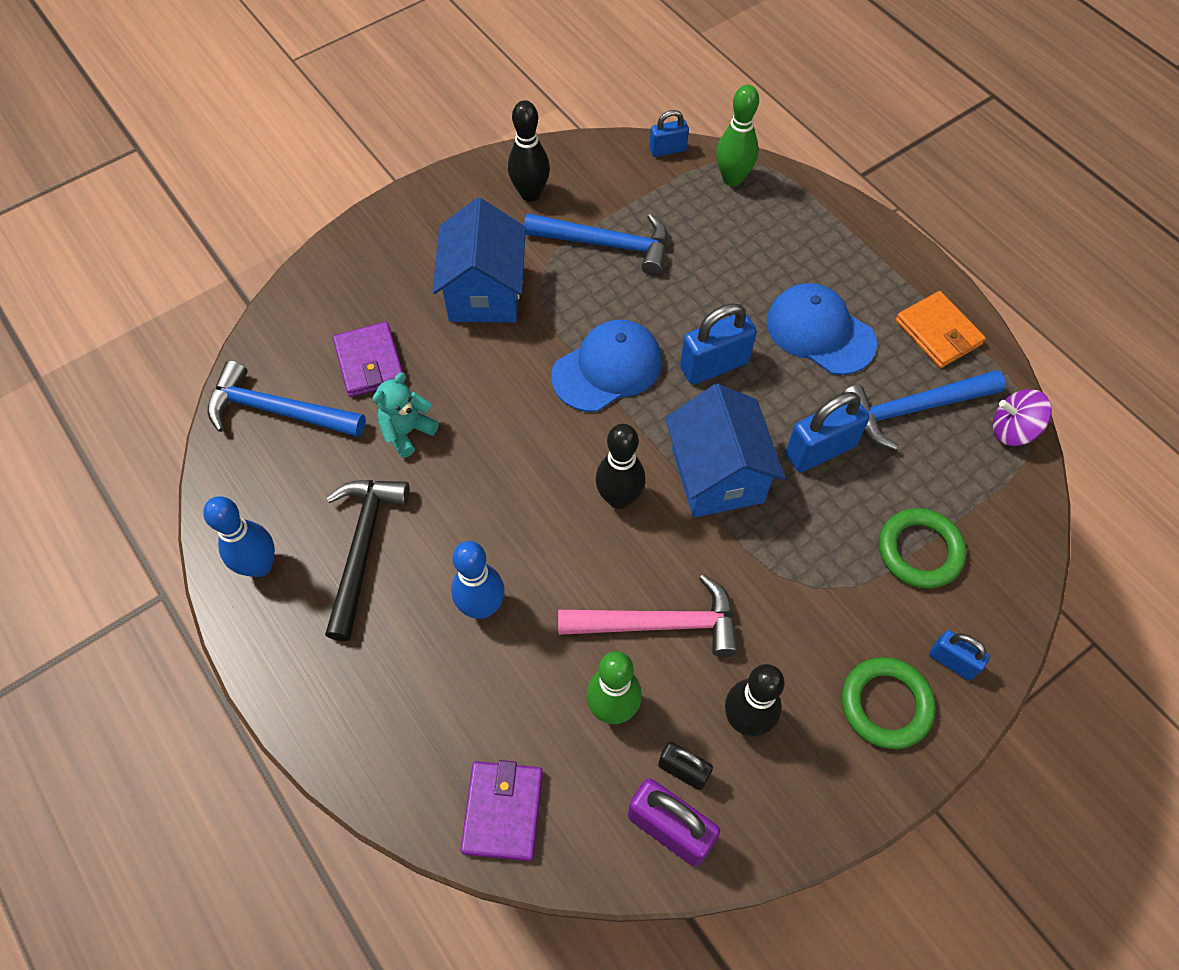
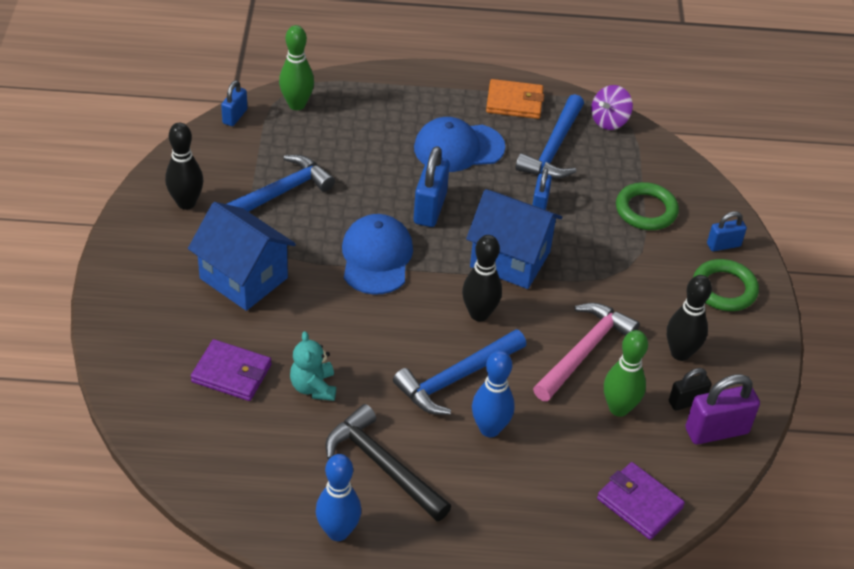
camera: 55 degrees left, 15 degrees down
(278, 410) = (215, 448): blue hammer -> blue hammer (456, 378)
(820, 450) = (539, 204): blue padlock -> blue padlock, size x0.60

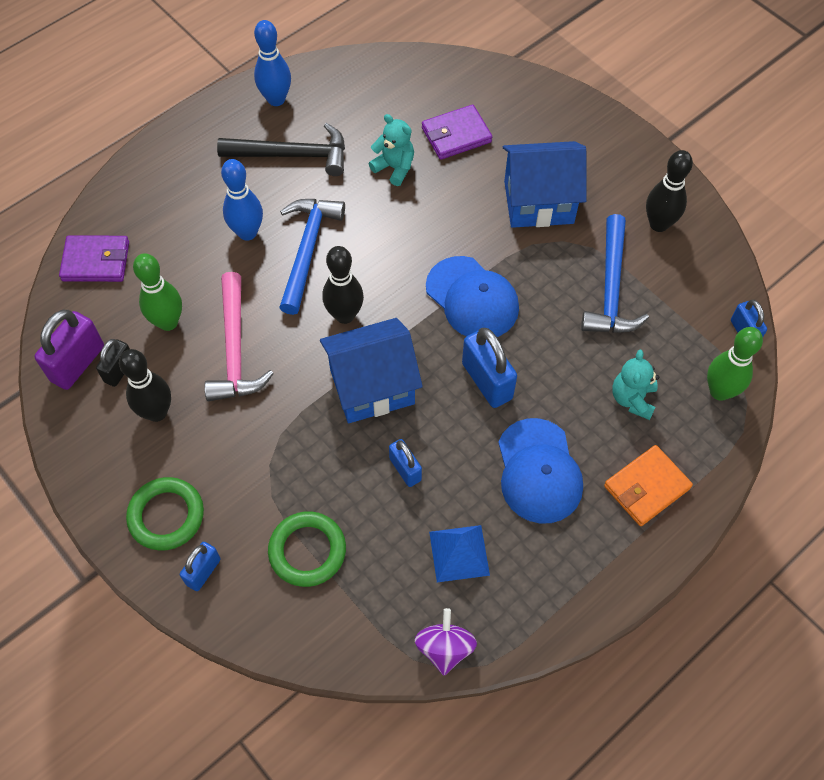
camera: 140 degrees right, 15 degrees up
(353, 137) = (632, 399): none -> turquoise teddy bear
(458, 148) = (538, 471): blue cap -> blue cap turned 135 degrees clockwise
(514, 102) = (555, 583): orange wallet -> orange wallet (646, 487)
(553, 148) = (459, 553): blue hammer -> blue pyramid

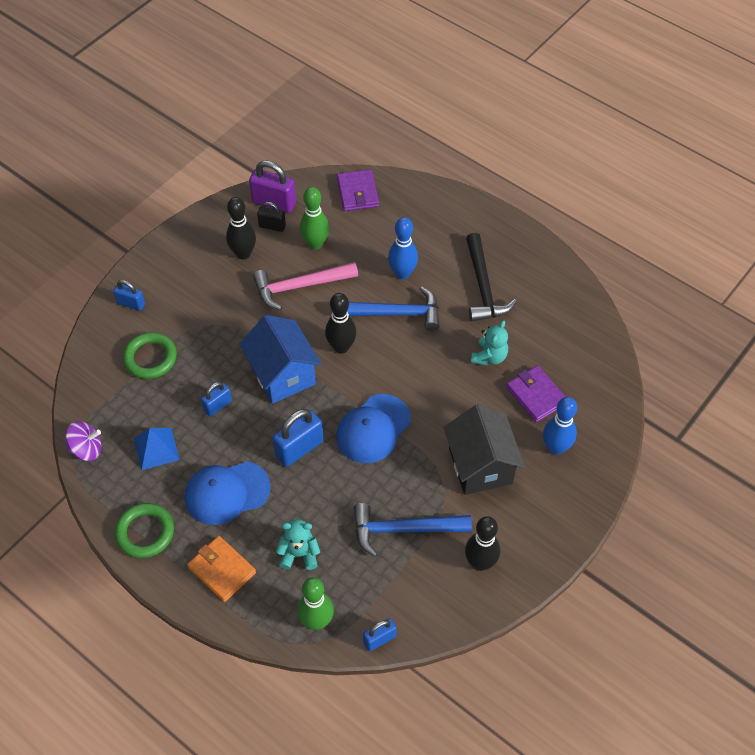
camera: 80 degrees right, 5 degrees down
(166, 516) = (168, 276): green ring -> green ring (145, 532)
(276, 99) = (536, 266): blue bowling pin -> blue bowling pin (556, 448)
(538, 202) = (480, 466): blue house -> black house

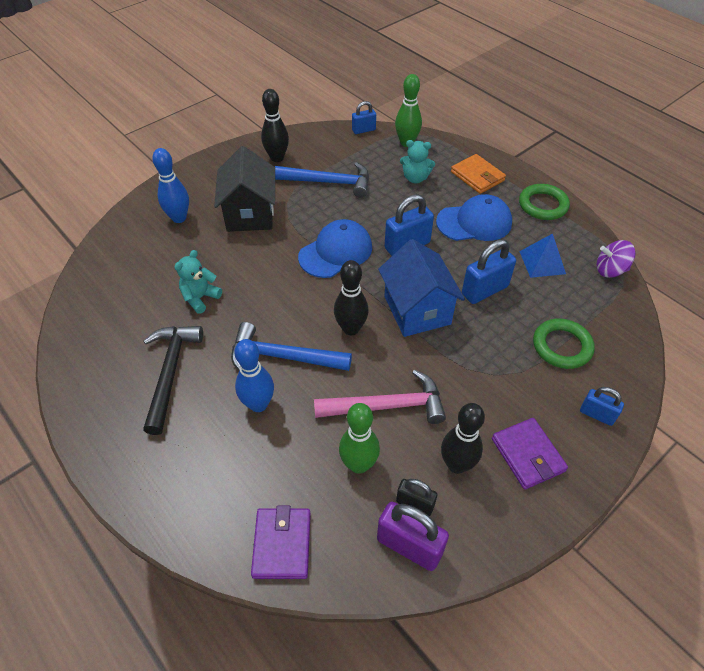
camera: 170 degrees left, 5 degrees down
(218, 406) = (484, 290): blue padlock -> blue padlock, size x1.67
(536, 395) = (173, 258): purple wallet -> purple wallet (527, 455)

